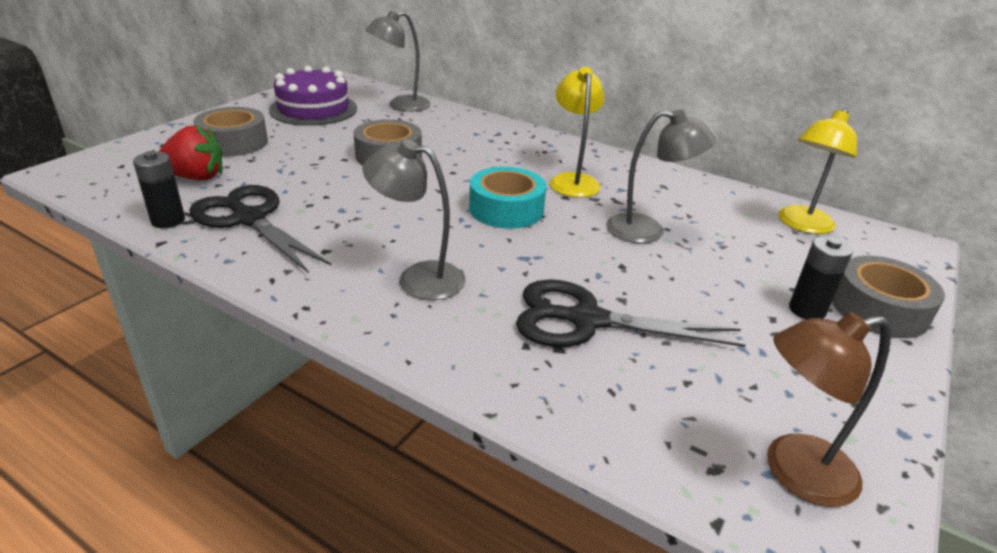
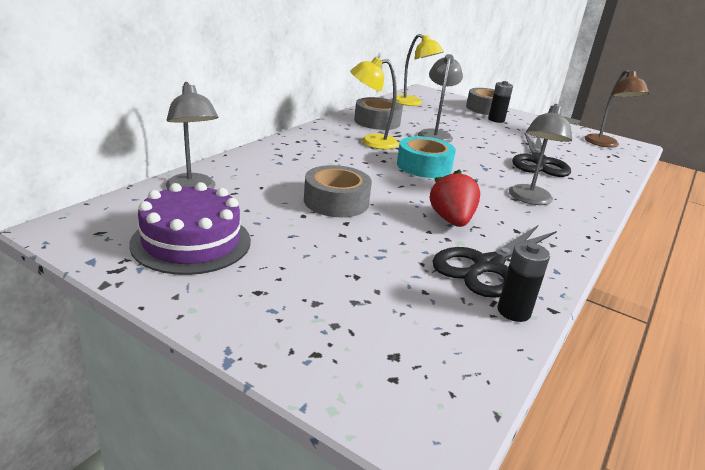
camera: 90 degrees left, 5 degrees down
(196, 177) = (412, 308): red strawberry -> red strawberry (451, 220)
(233, 142) = (307, 292): grey tape -> grey tape (377, 121)

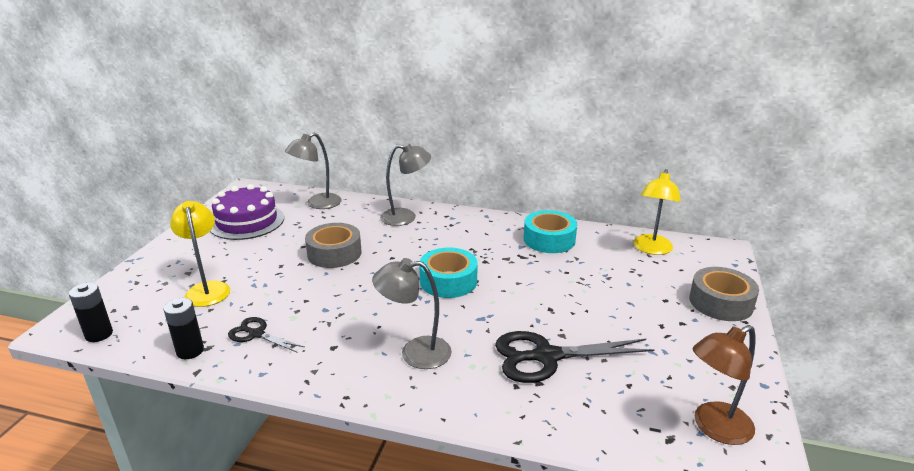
camera: 75 degrees right, 0 degrees up
(371, 142) = (484, 246): yellow lamp -> yellow lamp (207, 289)
(377, 121) = (549, 239): grey tape -> turquoise tape
(435, 134) = (554, 276): grey lamp -> grey lamp (406, 217)
(451, 220) = (332, 309): red strawberry -> none
(487, 266) = (256, 334): black scissors -> black scissors, size x0.55
(496, 120) = (679, 314): black battery -> black battery (99, 334)

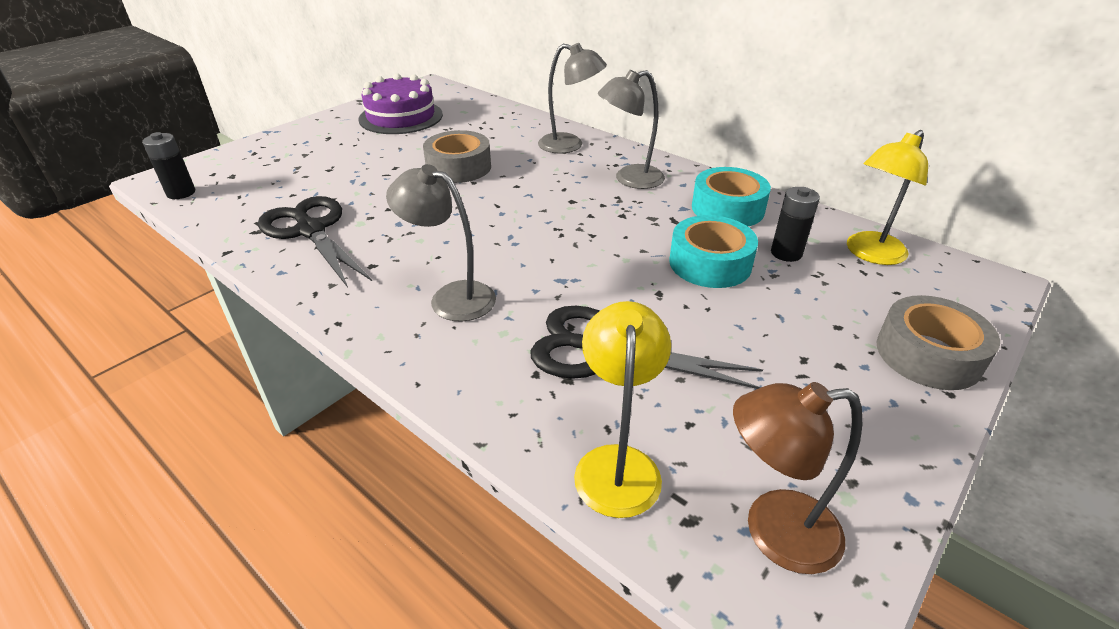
camera: 25 degrees right, 10 degrees up
(190, 351) = (239, 230): black battery -> black battery (786, 253)
(207, 289) = (307, 174): yellow lamp -> yellow lamp (617, 464)
(256, 334) = (311, 230): black scissors -> black scissors, size x1.82
(317, 204) = (485, 113): grey lamp -> grey lamp (629, 179)
(448, 281) = (558, 227): turquoise tape -> turquoise tape (710, 263)

